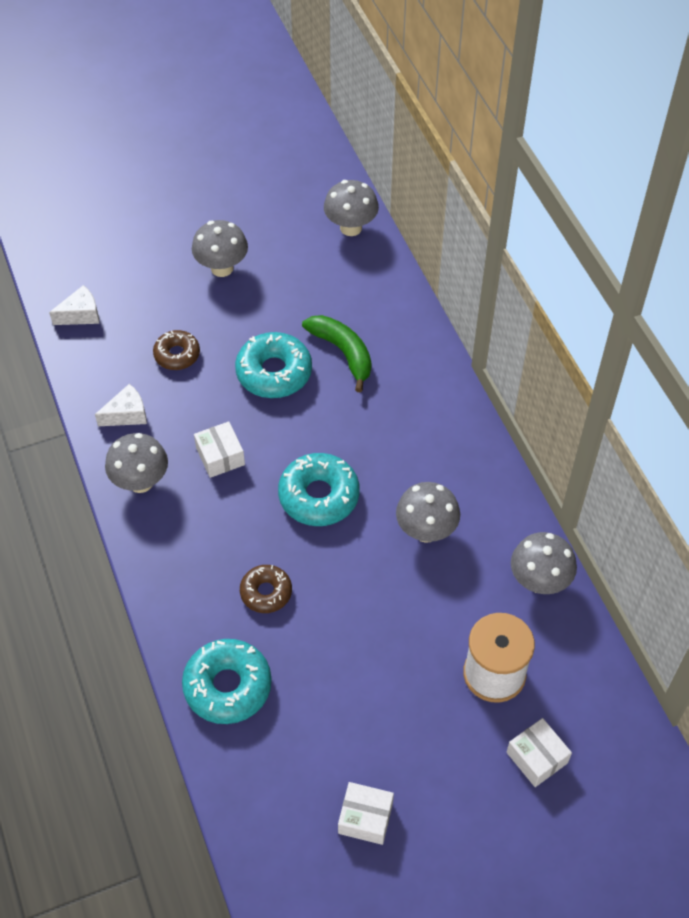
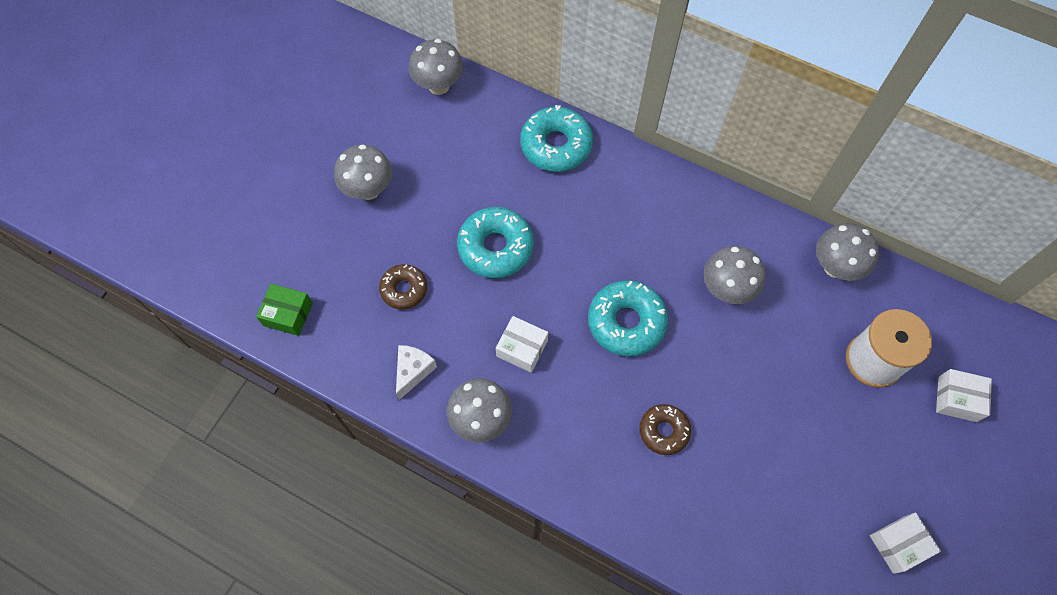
camera: 40 degrees left, 10 degrees up
(81, 315) = (288, 314): white cheese -> green box
(227, 686) = (709, 530): turquoise donut -> turquoise donut (556, 145)
(343, 353) = (532, 193): green banana -> none

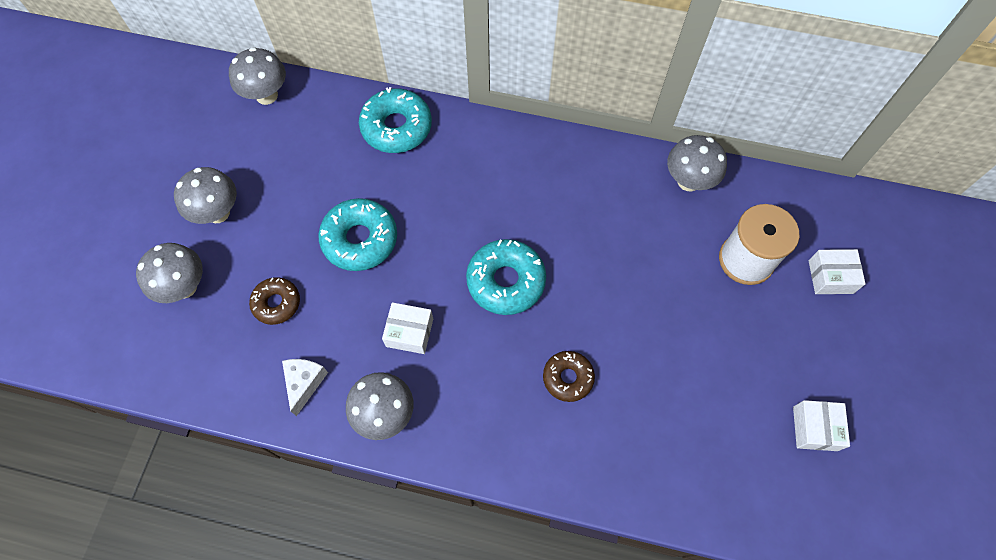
camera: 15 degrees left, 0 degrees up
(288, 314) = (161, 358): green box -> none
(726, 289) = (593, 226): grey mushroom -> grey mushroom (184, 287)
(898, 545) = (815, 428): white box -> white box turned 45 degrees counterclockwise

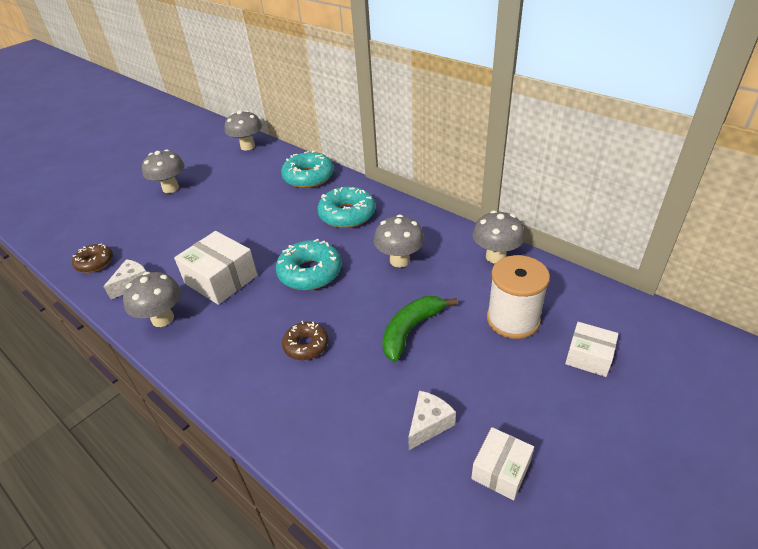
camera: 30 degrees right, 25 degrees down
(184, 287) = (119, 215): grey mushroom -> grey mushroom (399, 260)
(276, 303) = (158, 238): brown donut -> brown donut (95, 263)
(360, 239) = (236, 223): turquoise donut -> turquoise donut (347, 214)
(409, 332) = (221, 279): white box -> white box, size x1.65
(659, 314) = (411, 330): none -> green banana
(734, 412) = (428, 424): none -> white cheese

